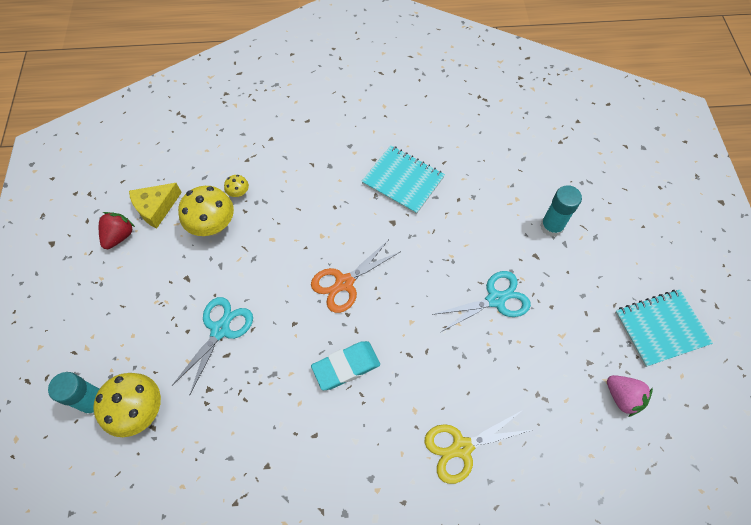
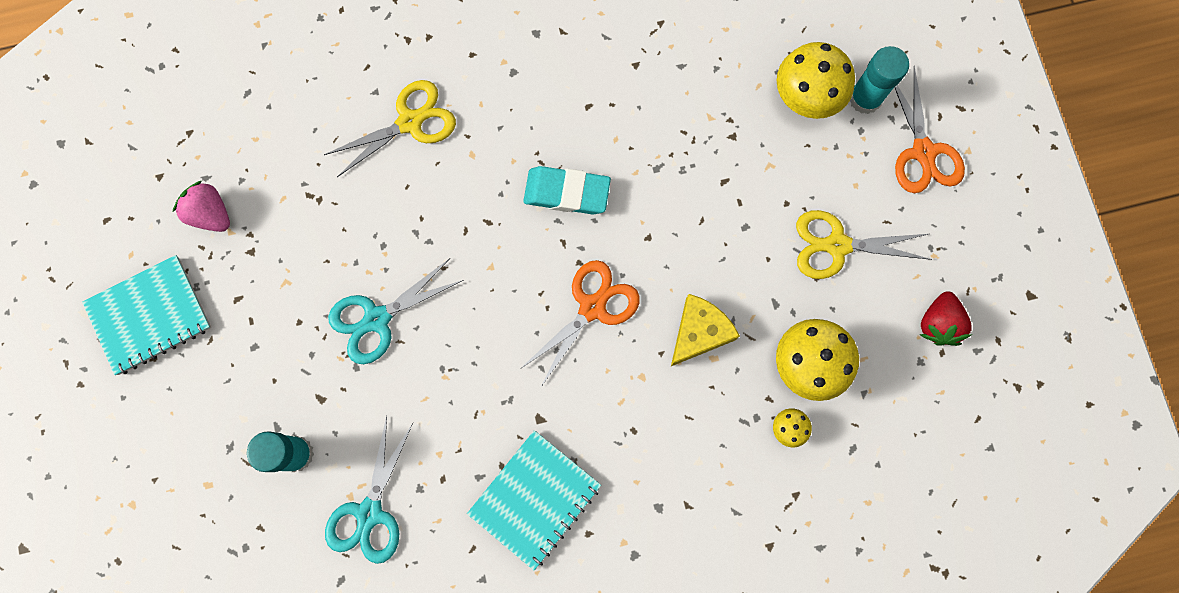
camera: 170 degrees right, 15 degrees up
(72, 351) = (923, 152): none -> orange scissors
(156, 208) = (905, 380): yellow cheese -> yellow cheese (699, 332)
(164, 296) = (837, 245): none -> yellow scissors
(220, 330) = (743, 212): turquoise scissors -> turquoise scissors (369, 513)
(346, 367) = (567, 192): turquoise eraser -> turquoise eraser turned 45 degrees clockwise
(403, 180) = (534, 499): turquoise notebook -> turquoise notebook turned 75 degrees counterclockwise

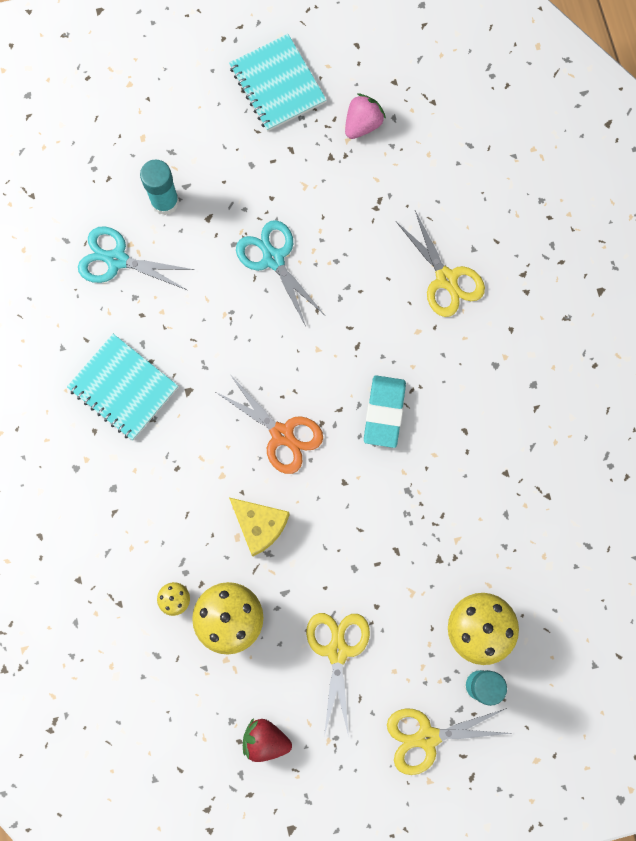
camera: 90 degrees right, 0 degrees up
(923, 152) = (427, 737): orange scissors -> yellow scissors

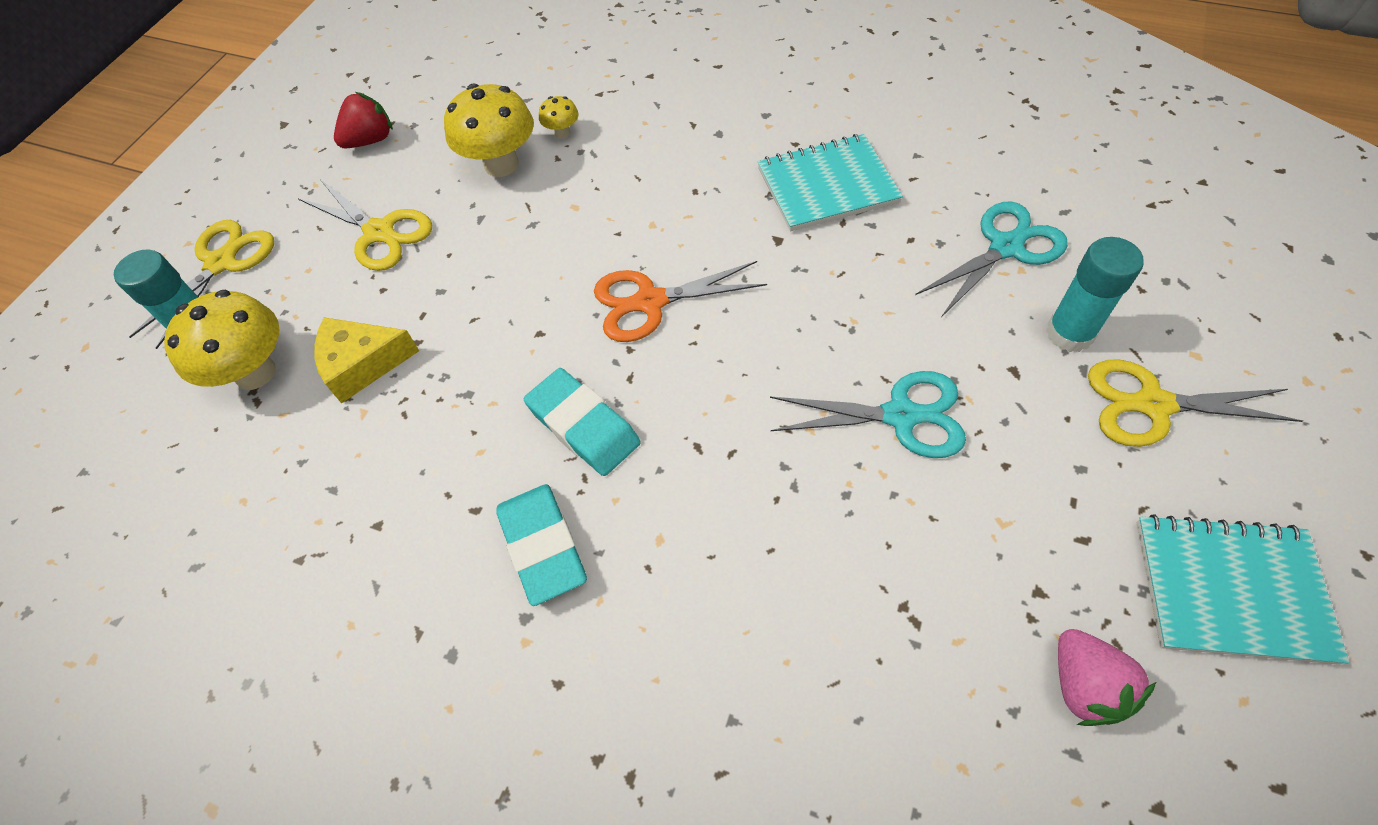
camera: 130 degrees right, 20 degrees down
(259, 525) = (568, 231): yellow cheese -> yellow cheese (362, 364)
(446, 279) = (710, 637): yellow scissors -> yellow scissors (1152, 404)
(459, 383) = (542, 546): none -> turquoise eraser

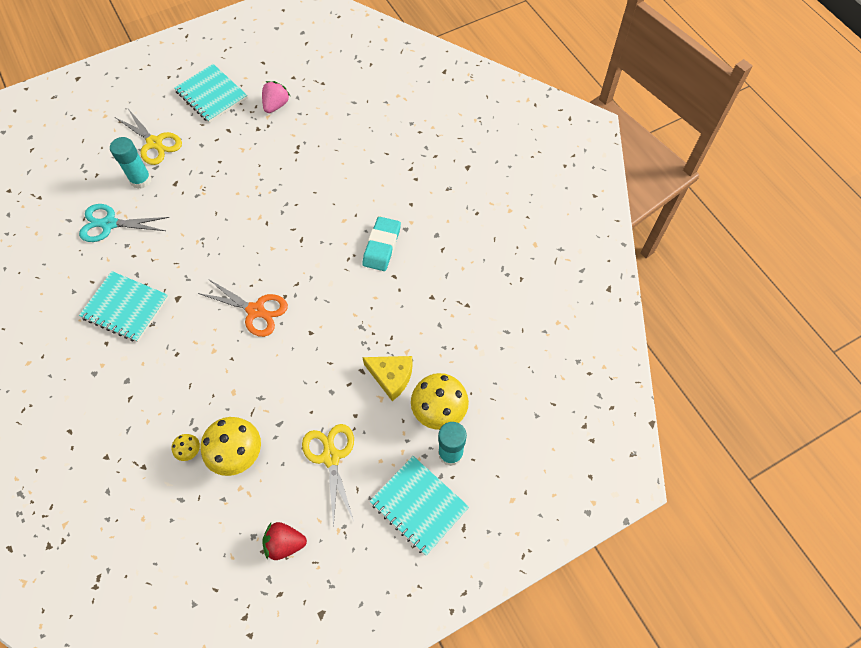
camera: 145 degrees left, 5 degrees up
(222, 263) = (419, 505): yellow scissors -> turquoise notebook
(583, 426) = (331, 278): turquoise eraser -> none
(901, 416) = (227, 198): turquoise scissors -> none

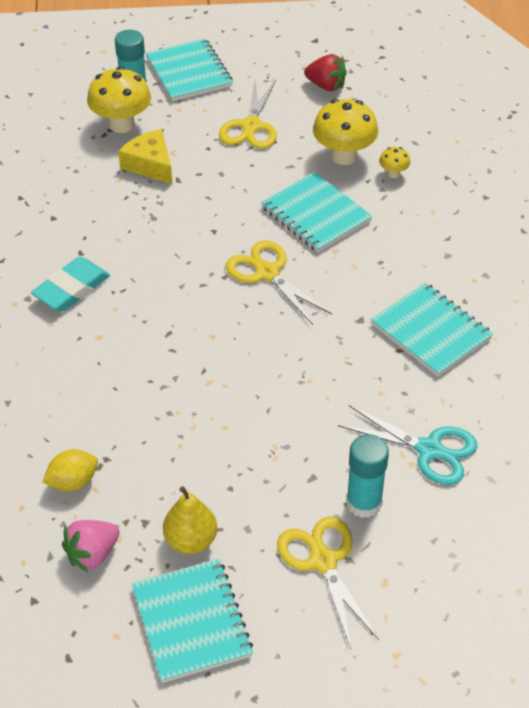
camera: 155 degrees left, 15 degrees down
(229, 128) = (191, 540): none -> yellow pear
(240, 379) = (316, 214): none -> turquoise notebook
(256, 311) = (267, 273): orange scissors -> yellow scissors
(307, 134) = (73, 482): none -> yellow lemon

